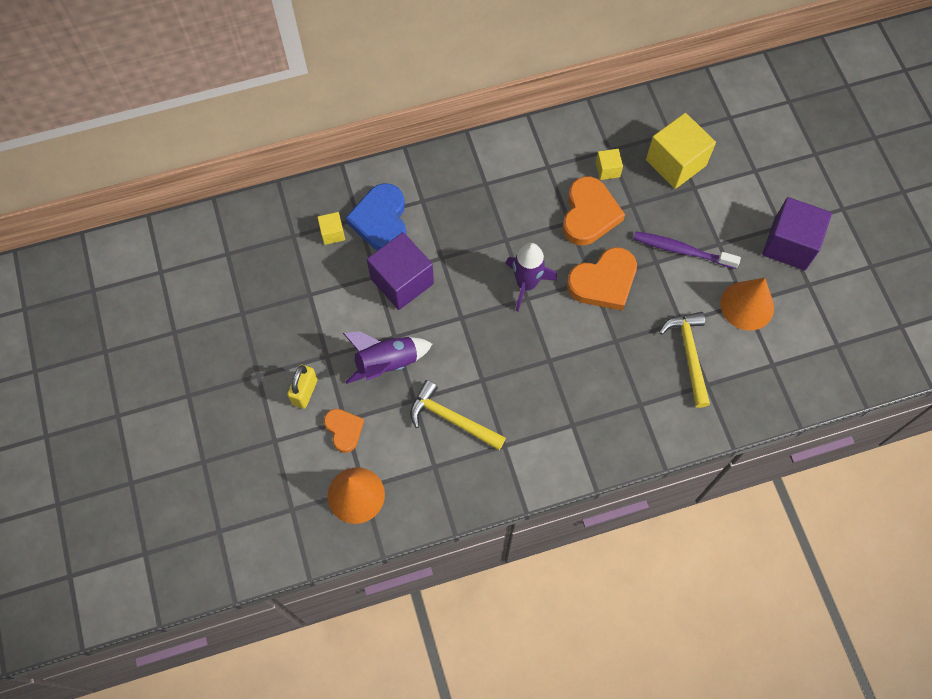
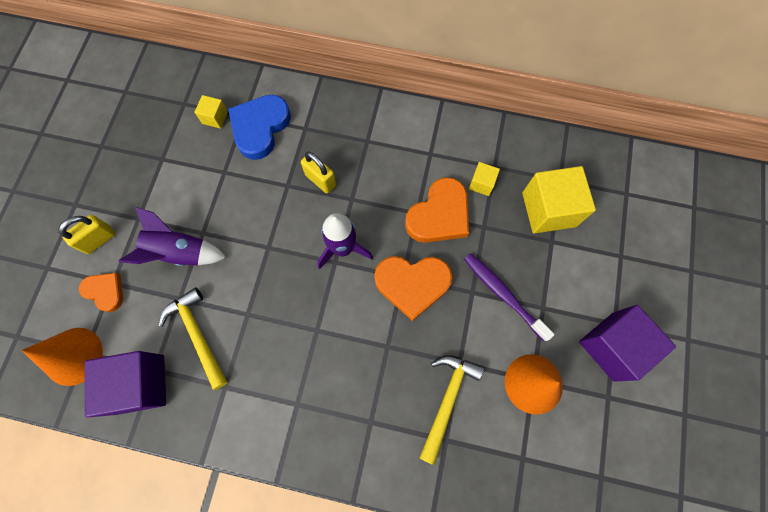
camera: 30 degrees right, 5 degrees up
(344, 430) = (105, 291): orange heart -> orange heart turned 60 degrees counterclockwise
(402, 281) = (241, 188): purple cube -> purple cube (140, 384)
(468, 238) = (320, 180): none -> yellow padlock

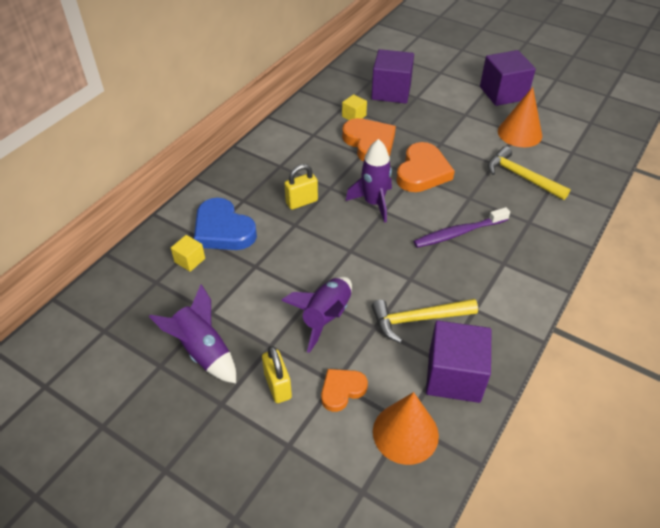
camera: 70 degrees left, 25 degrees down
(121, 170) = (203, 351): none -> purple rocket
(503, 294) = (448, 129): purple toothbrush -> purple toothbrush (458, 233)
(548, 209) = (391, 92): yellow cube -> purple cube

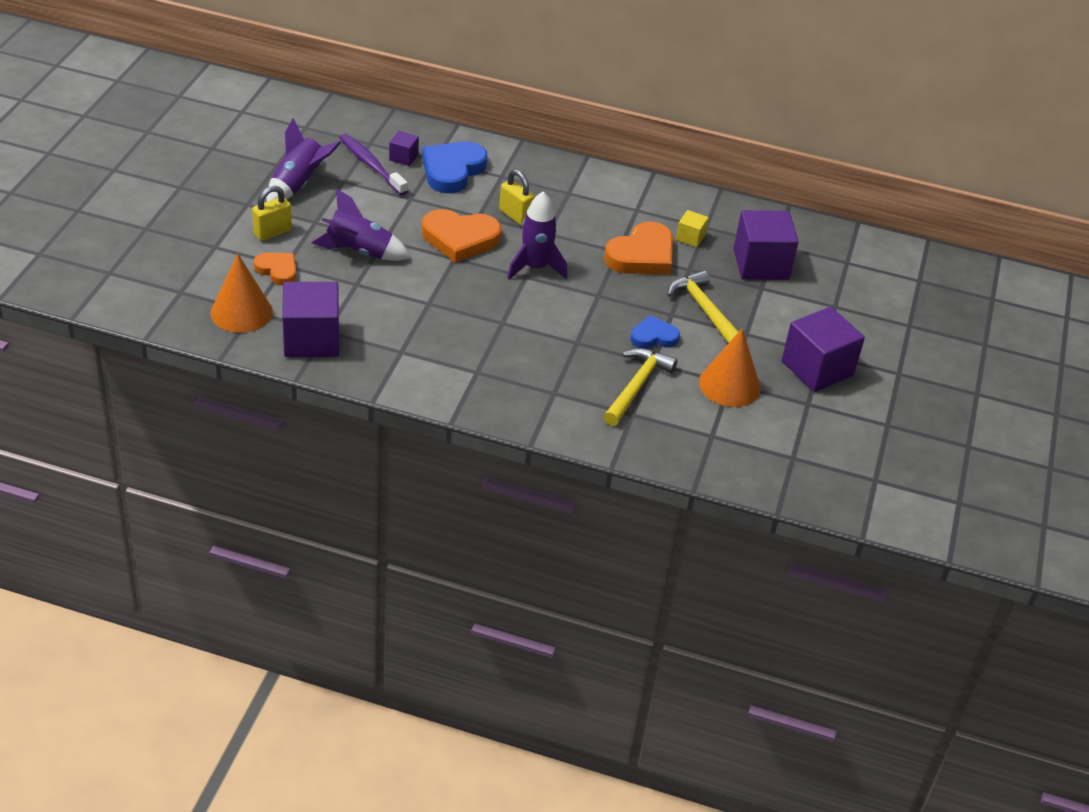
camera: 70 degrees right, 5 degrees down
(190, 260) = (403, 157): yellow cube -> purple cube
(418, 319) = (374, 312): yellow hammer -> yellow hammer (704, 310)
(422, 172) = (607, 301): orange heart -> orange heart (460, 239)
(458, 233) = (512, 335): purple toothbrush -> purple toothbrush (371, 165)
(465, 157) = (653, 337): none -> blue heart

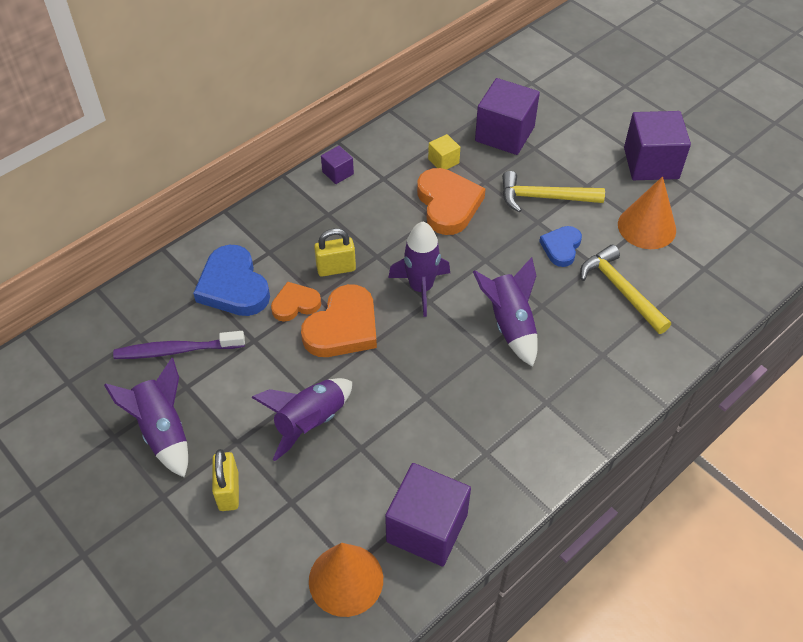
camera: 55 degrees left, 10 degrees up
(277, 270) = (296, 513): orange heart -> orange heart (295, 304)
(403, 157) = (184, 317): purple cube -> purple cube (338, 173)
(540, 329) = (510, 324): none -> purple rocket

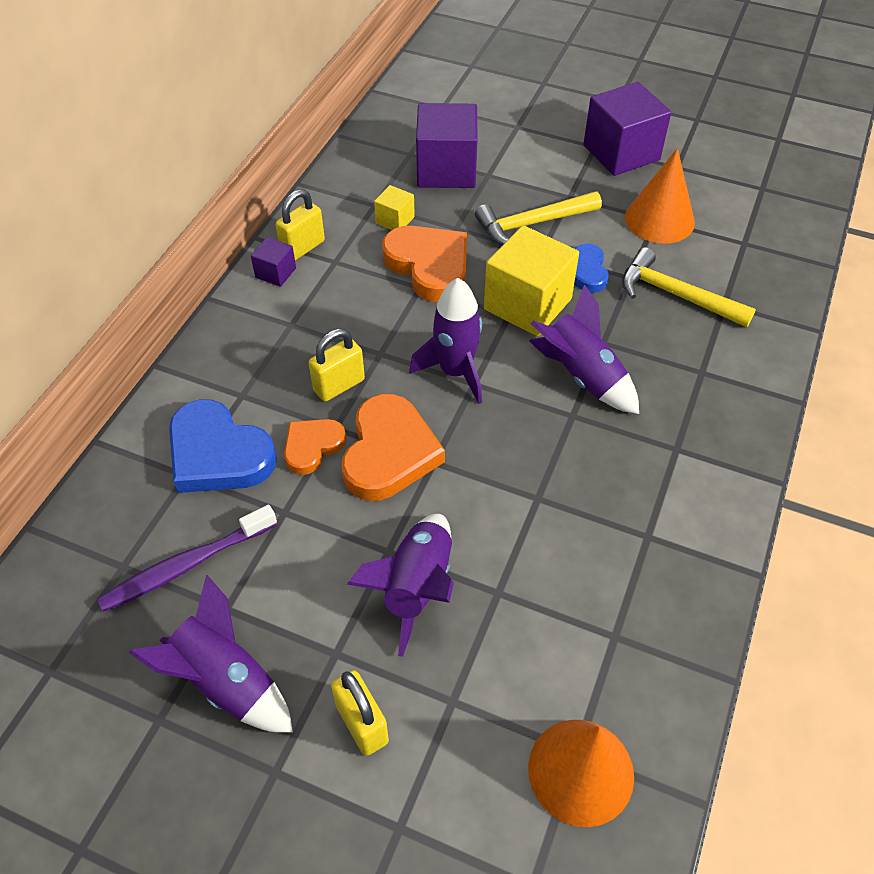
camera: 25 degrees left, 0 degrees up
(366, 160) = (303, 247): none -> yellow padlock
(427, 528) = (637, 658): purple cube -> none
(502, 257) = (527, 304): none -> yellow cube

